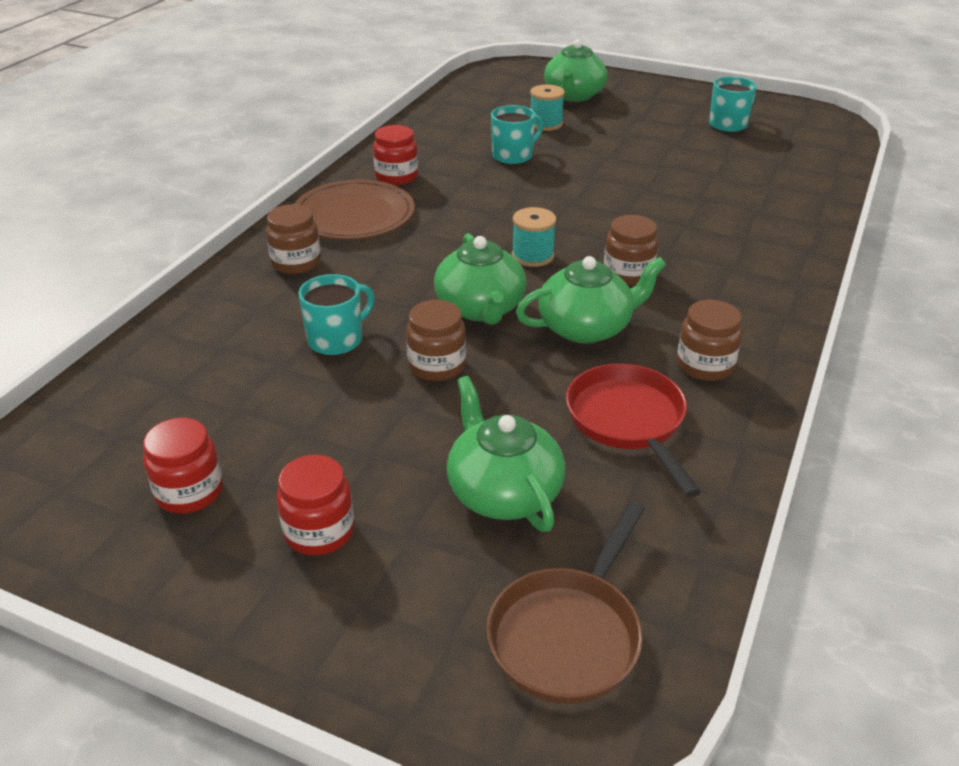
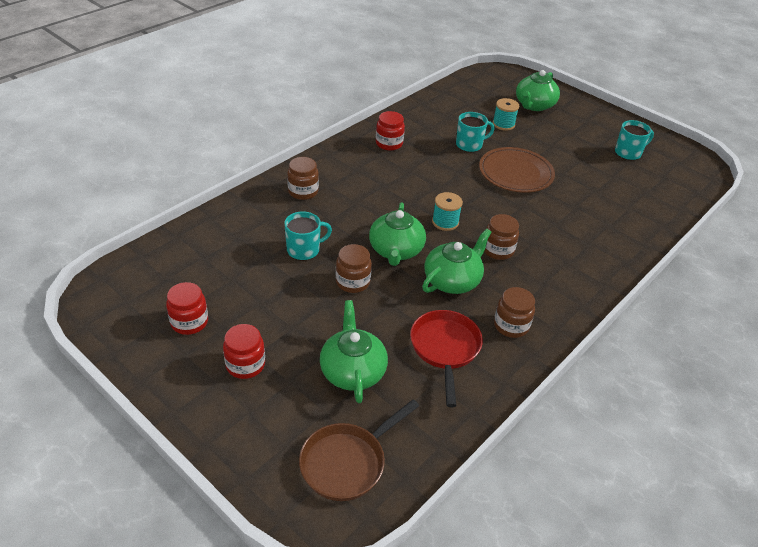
camera: 15 degrees right, 5 degrees up
(354, 215) = (351, 166): brown plate -> brown plate (515, 173)
(586, 327) = (452, 280): green teapot -> green teapot turned 45 degrees counterclockwise

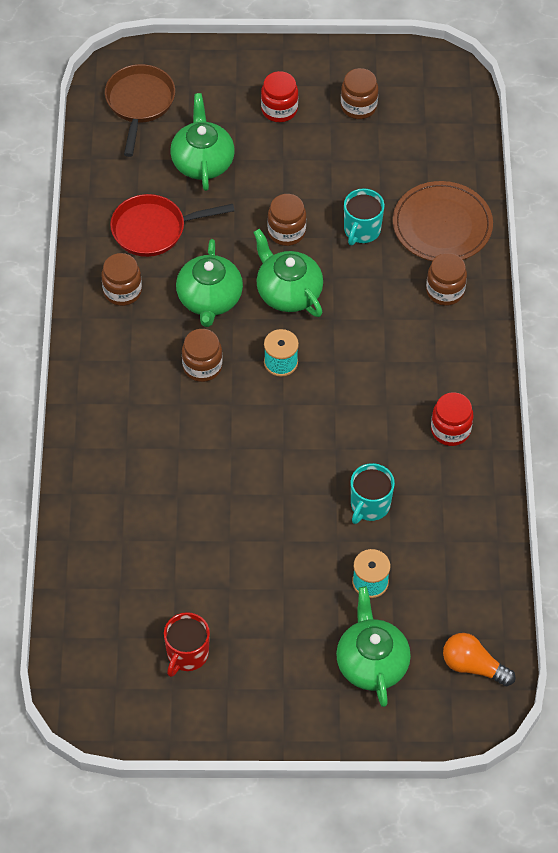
camera: 140 degrees right, 15 degrees up
(189, 322) = (358, 106): red jar -> brown jar
(352, 371) = (202, 161): green teapot -> green teapot turned 135 degrees counterclockwise
(445, 349) = (154, 229): red pan -> red pan turned 120 degrees clockwise
(487, 82) = (473, 666): none -> orange light bulb
(515, 173) = (280, 498): brown plate -> brown plate (442, 225)
(628, 153) = (187, 654): turquoise mug -> red mug

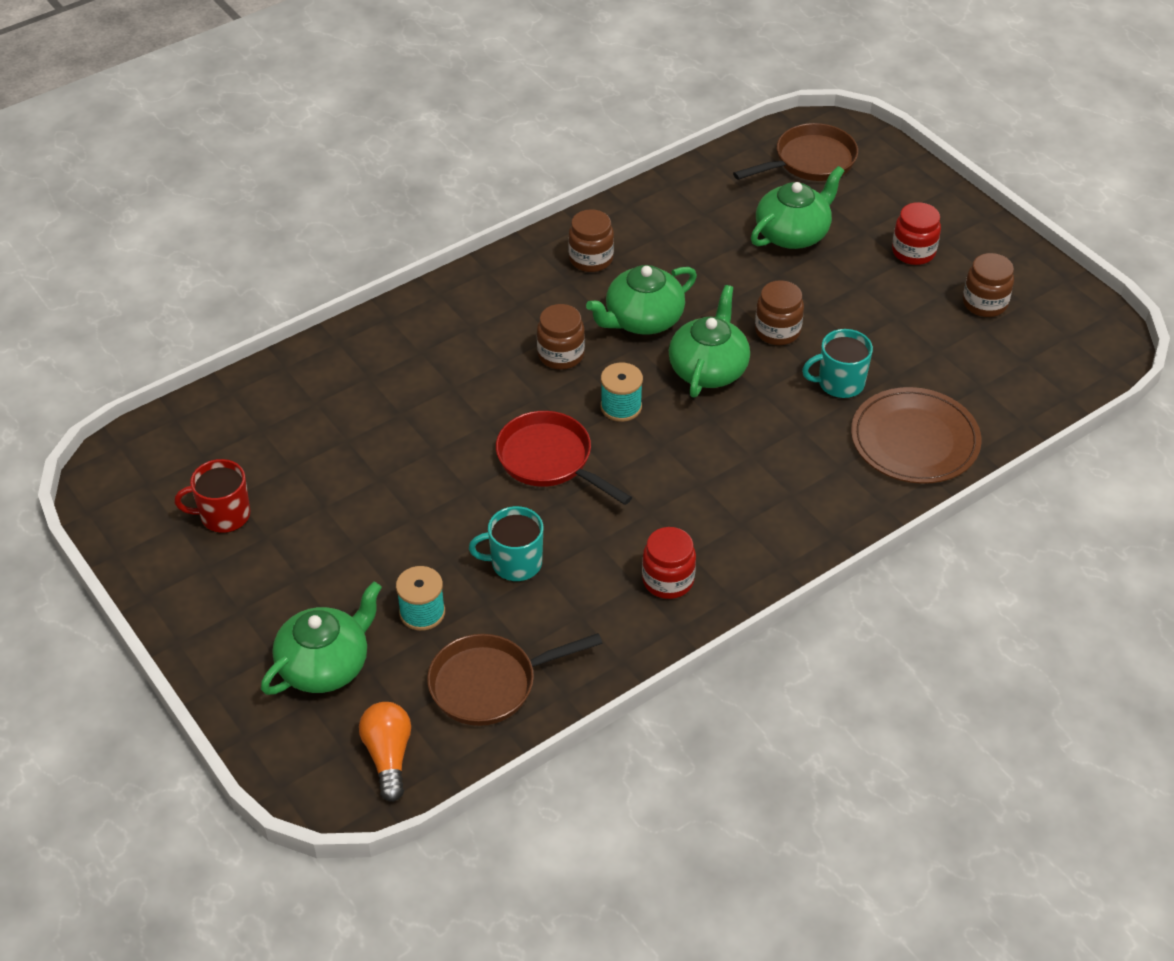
camera: 55 degrees right, 10 degrees down
(154, 229) = (681, 243): red pan -> red pan (550, 460)
(445, 291) = (836, 485): brown jar -> none
(458, 577) = (490, 684): none -> brown pan

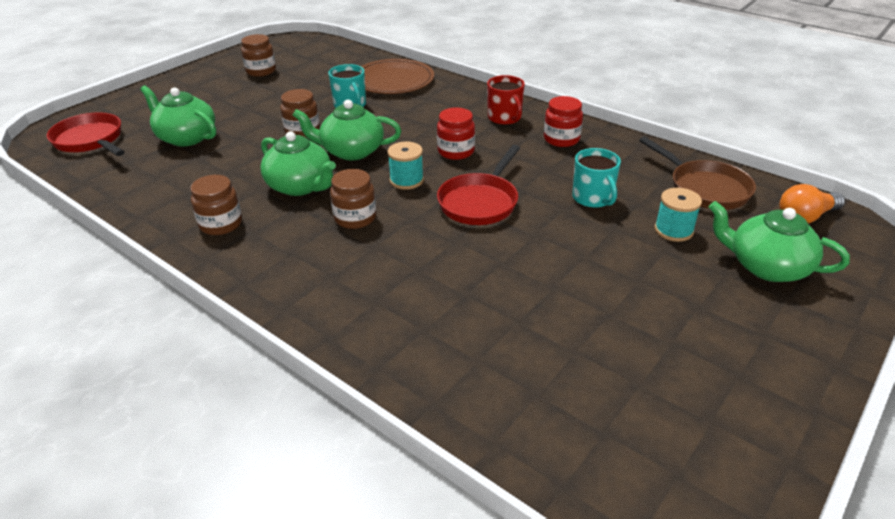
camera: 105 degrees left, 10 degrees down
(224, 515) = (671, 385): red mug -> red mug (505, 118)
(809, 161) = (91, 140): brown pan -> red pan
(913, 252) = (208, 95): red jar -> red jar (456, 151)

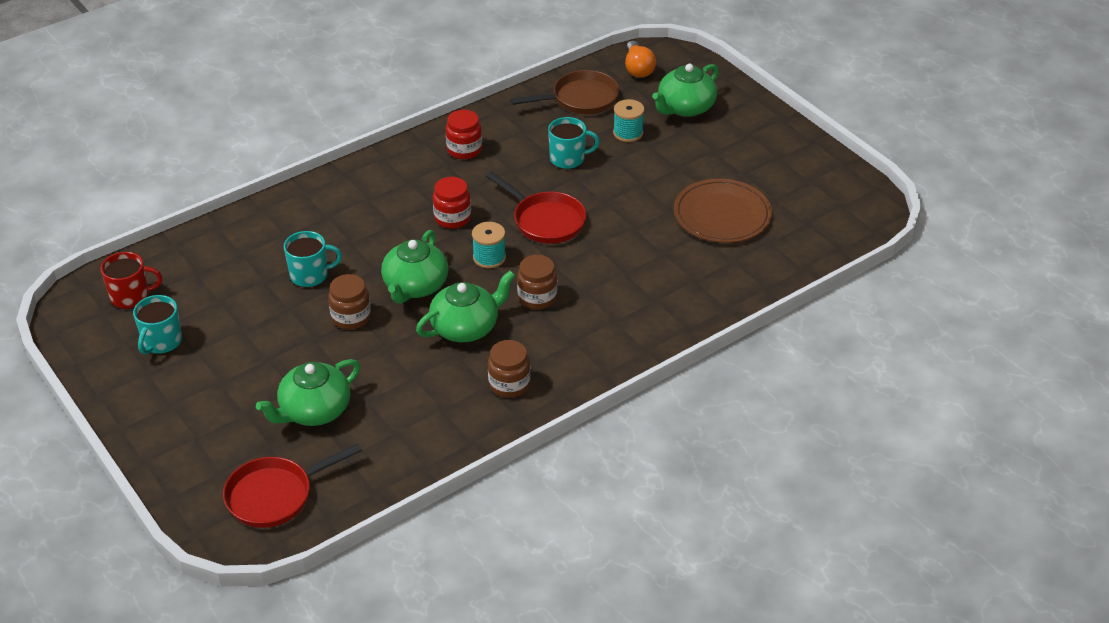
camera: 75 degrees left, 5 degrees up
(261, 71) = (161, 342): brown jar -> turquoise mug
(393, 80) = (265, 234): brown plate -> brown plate (722, 215)
(505, 118) = (403, 173): red mug -> red mug (131, 296)

